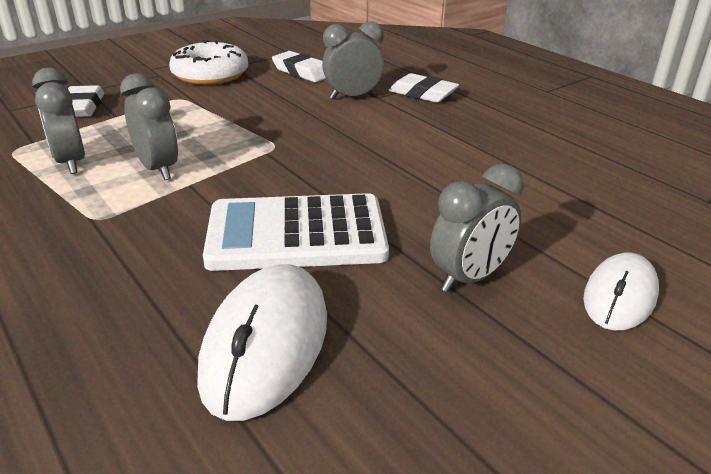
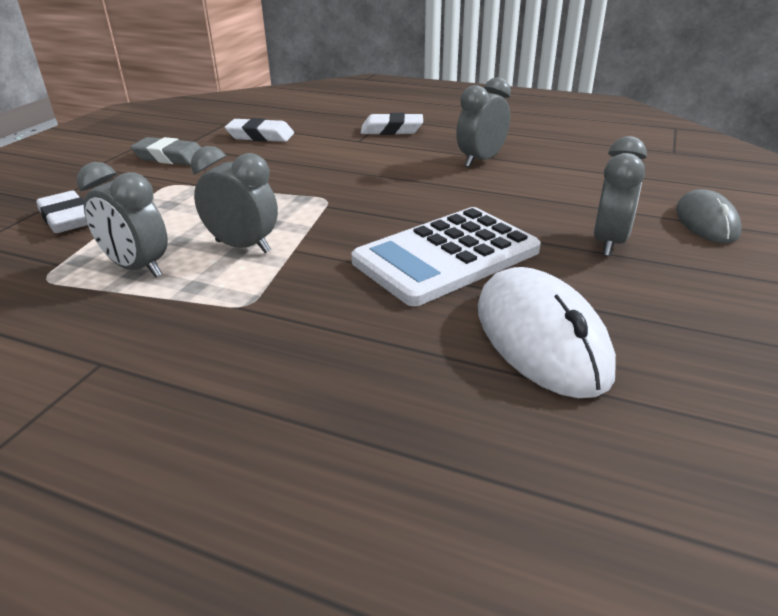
camera: 30 degrees left, 0 degrees up
(210, 74) = (170, 157): white donut -> grey eraser
(353, 97) = (337, 145): grey clock -> grey clock (481, 161)
(620, 296) = (706, 222): white mouse -> grey mouse

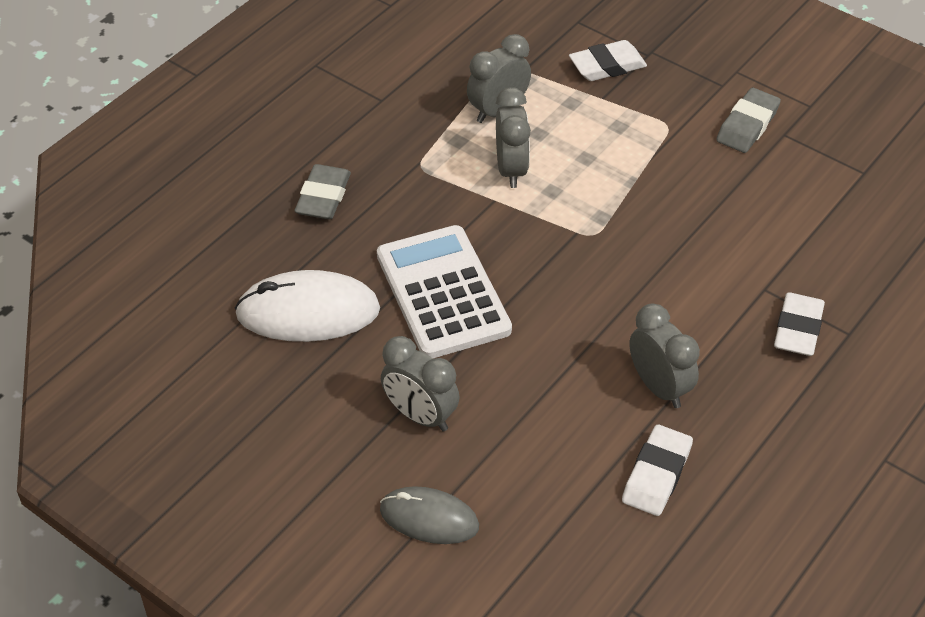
camera: 105 degrees right, 15 degrees up
(243, 247) = (511, 169): grey clock -> grey clock turned 45 degrees counterclockwise
(260, 136) = (803, 201): white eraser -> white eraser (656, 474)
(326, 372) = (323, 197): none -> grey eraser

